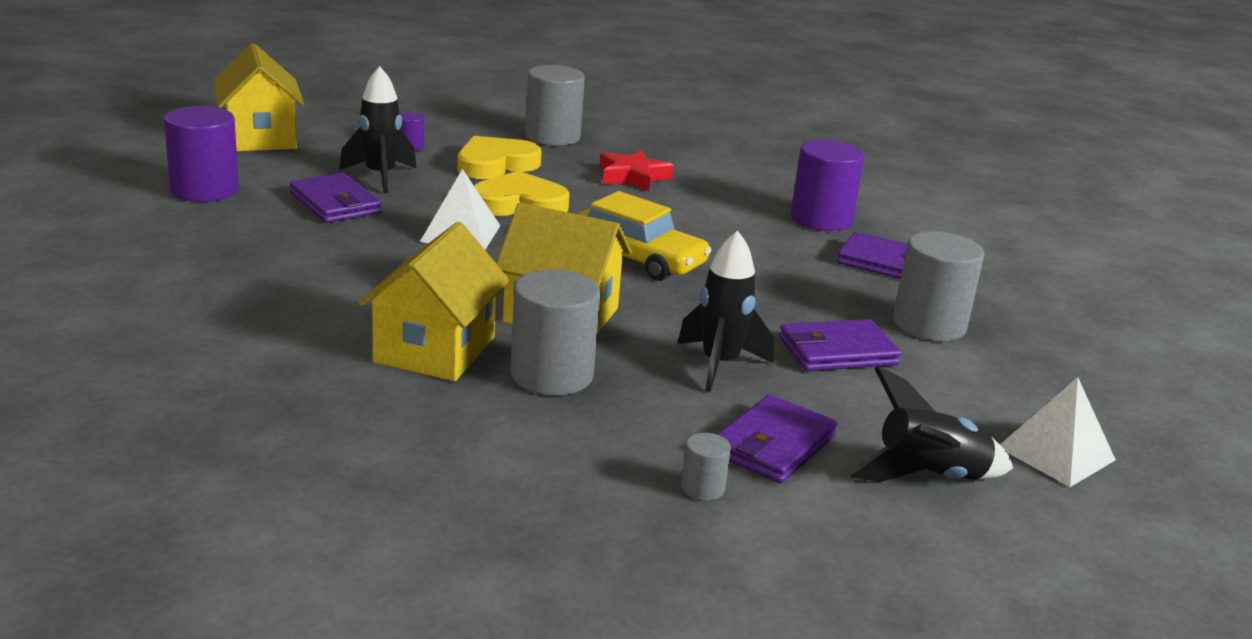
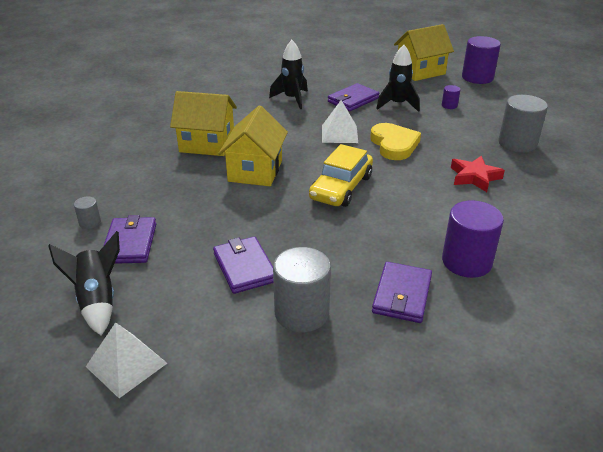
camera: 85 degrees right, 10 degrees up
(204, 190) = (345, 73): purple cylinder -> purple cylinder (477, 77)
(495, 164) = (448, 131): yellow heart -> none
(551, 375) = (190, 174): grey cylinder -> none
(719, 365) = (214, 223): black rocket -> black rocket (292, 99)
(773, 445) = (130, 243): purple wallet -> purple wallet turned 60 degrees clockwise

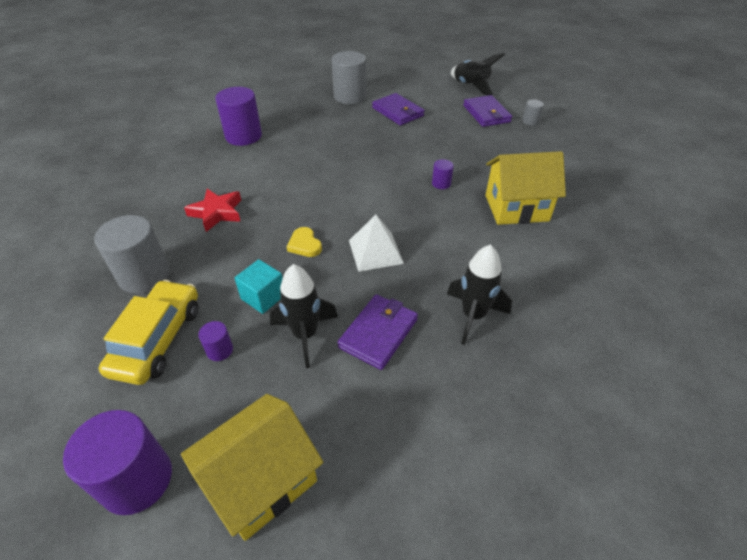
camera: 165 degrees right, 10 degrees up
(126, 365) = (428, 69): white pyramid -> none
(255, 171) = (441, 183): yellow house -> purple cylinder
(341, 187) = (351, 179): yellow car -> yellow car (158, 339)
(394, 145) = (304, 245): yellow heart -> yellow heart, size x0.55
(402, 295) = (290, 112): purple wallet -> none
(425, 122) = (263, 297): none -> turquoise cube

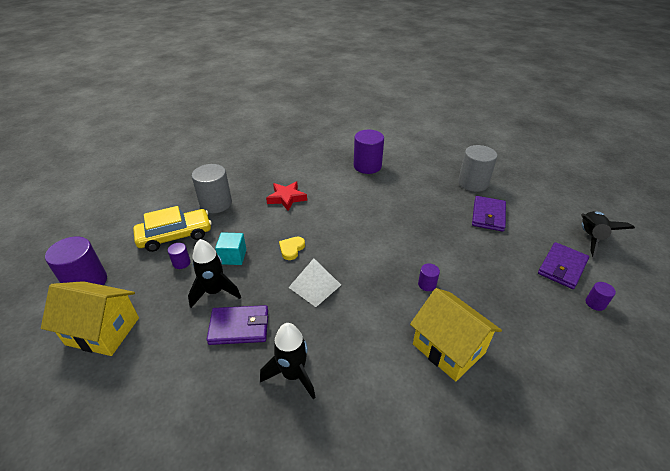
camera: 55 degrees right, 5 degrees down
(530, 121) = (595, 303): grey cylinder -> purple cylinder

